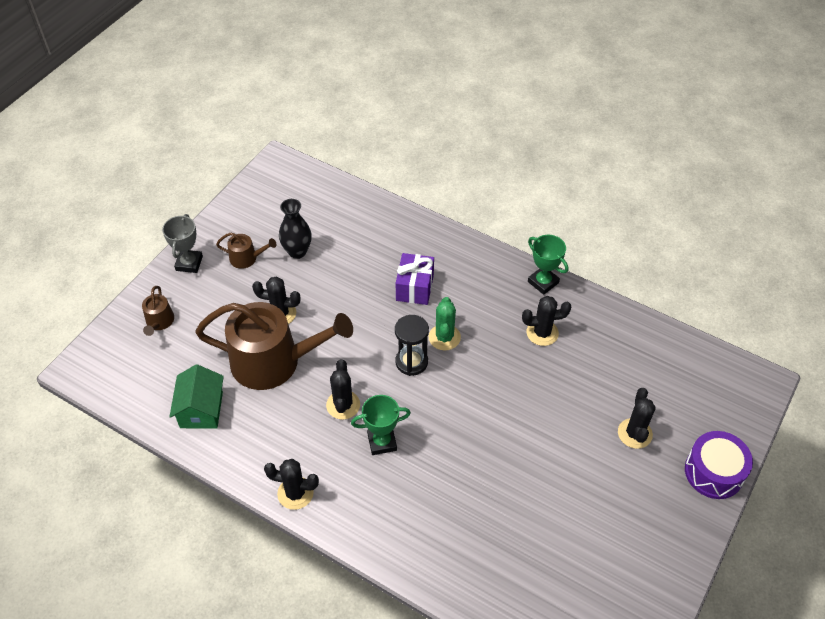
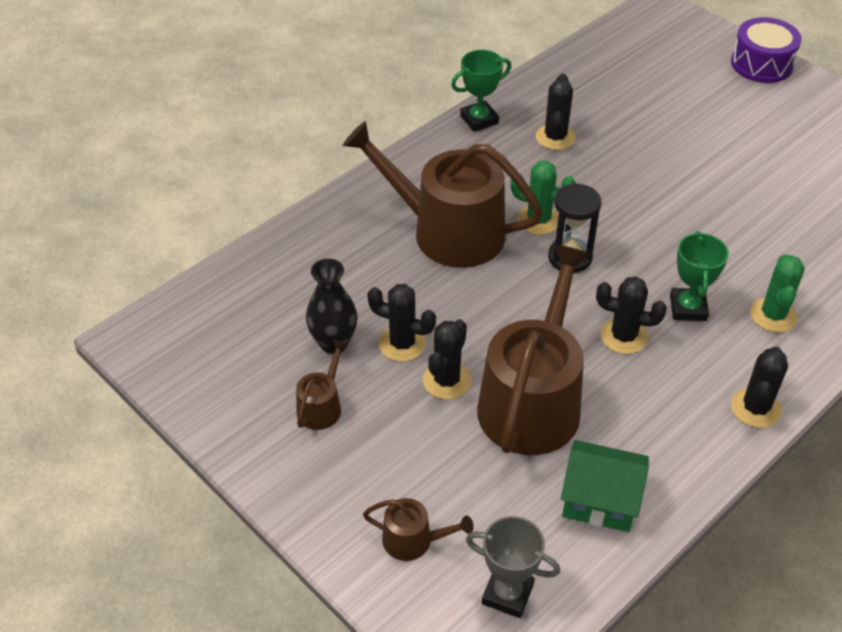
camera: 75 degrees left, 5 degrees down
(189, 263) = (301, 485): grey trophy -> grey trophy (507, 594)
(390, 499) = (773, 315): none -> green cactus
(414, 287) = (447, 231): purple gift -> brown watering can
(634, 433) = (707, 103): black cactus -> black cactus (402, 343)

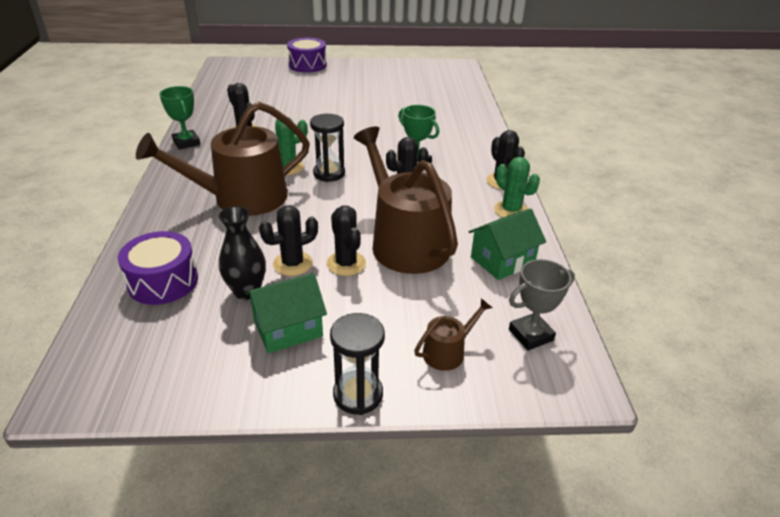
camera: 50 degrees left, 10 degrees down
(286, 282) = (163, 281): none -> purple drum
(299, 510) = (358, 394): none -> black hourglass
(321, 406) = (288, 328): brown watering can -> green house
(479, 120) = (186, 143): green trophy -> green trophy turned 45 degrees counterclockwise
(773, 315) = (454, 145): green cactus -> green cactus (511, 210)

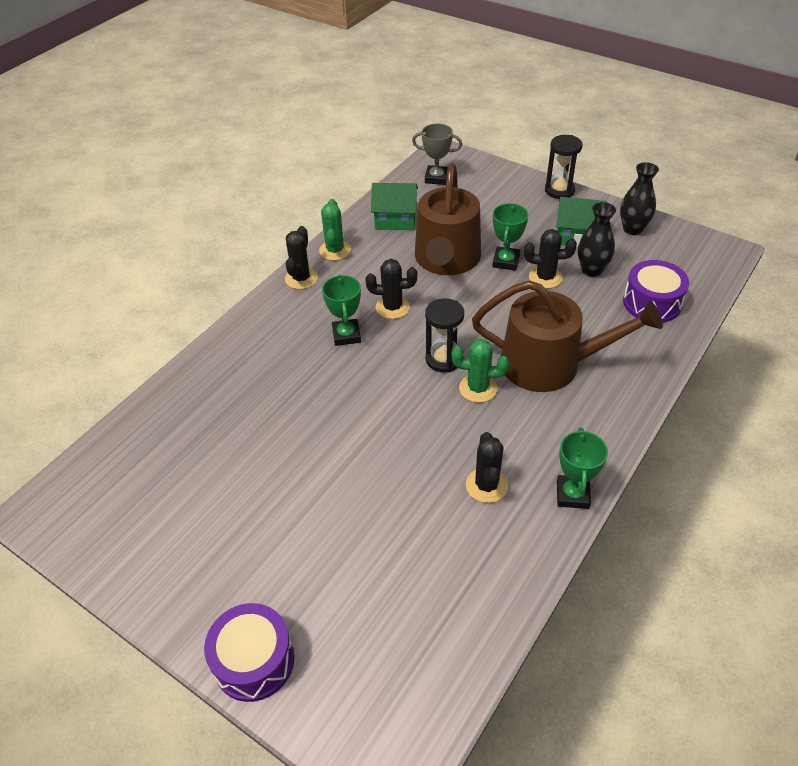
camera: 140 degrees left, 10 degrees up
(218, 372) = (632, 229): none -> black vase
(346, 263) = (506, 261): black cactus -> green trophy
(447, 352) = (492, 189): brown watering can -> none

